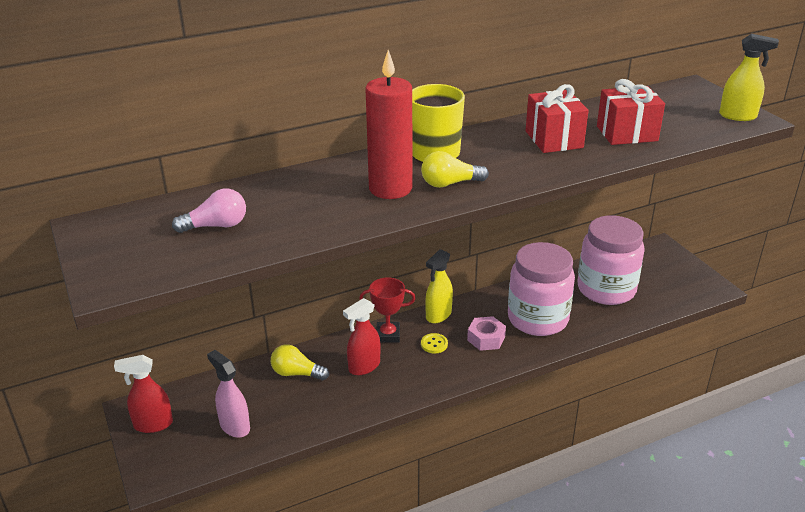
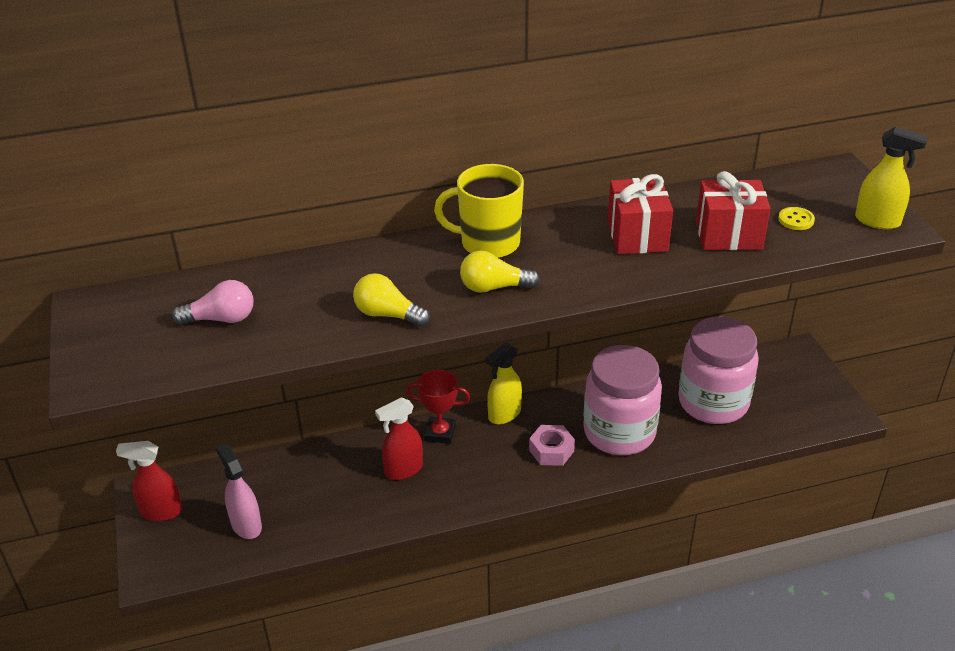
camera: 10 degrees right, 5 degrees up
(296, 373) = (327, 469): yellow light bulb -> yellow light bulb (388, 315)
(390, 189) = (424, 288): red candle -> none
(434, 344) = (489, 451): yellow button -> yellow button (796, 220)

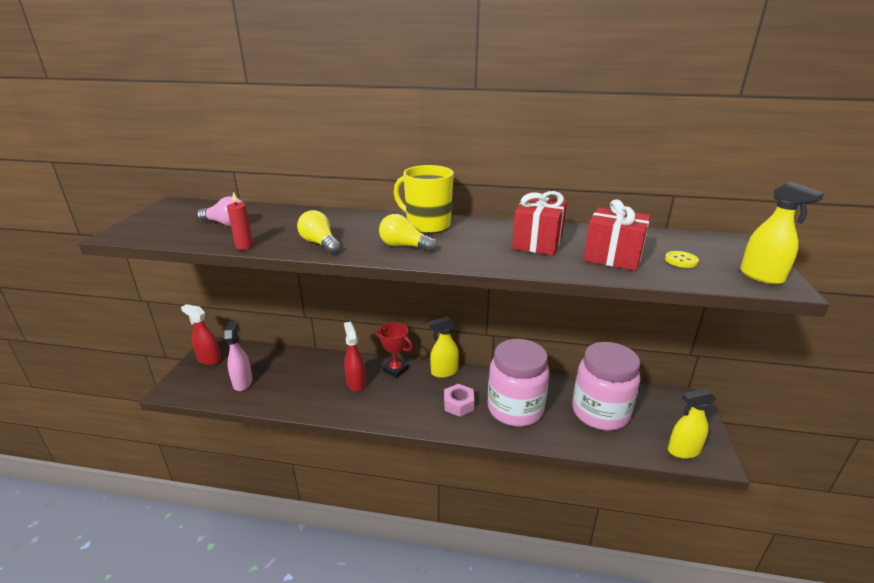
camera: 25 degrees right, 10 degrees down
(297, 349) = (244, 246): none -> red candle
(403, 470) = (356, 383): red spray bottle -> red spray bottle turned 75 degrees clockwise
(815, 417) = (683, 451): none -> yellow spray bottle

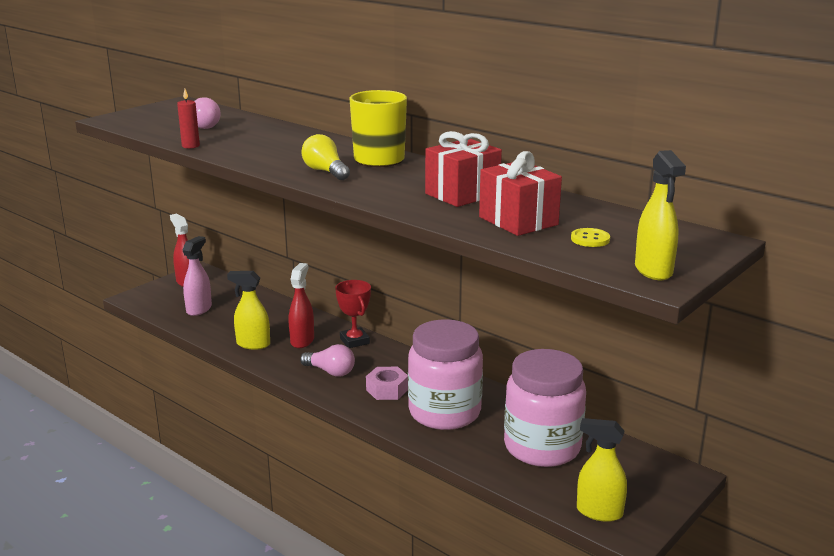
camera: 30 degrees right, 5 degrees down
(320, 243) = (255, 155): yellow light bulb -> none
(403, 404) = (330, 371): none -> pink light bulb
(444, 372) = (404, 358): yellow spray bottle -> yellow spray bottle (253, 344)

